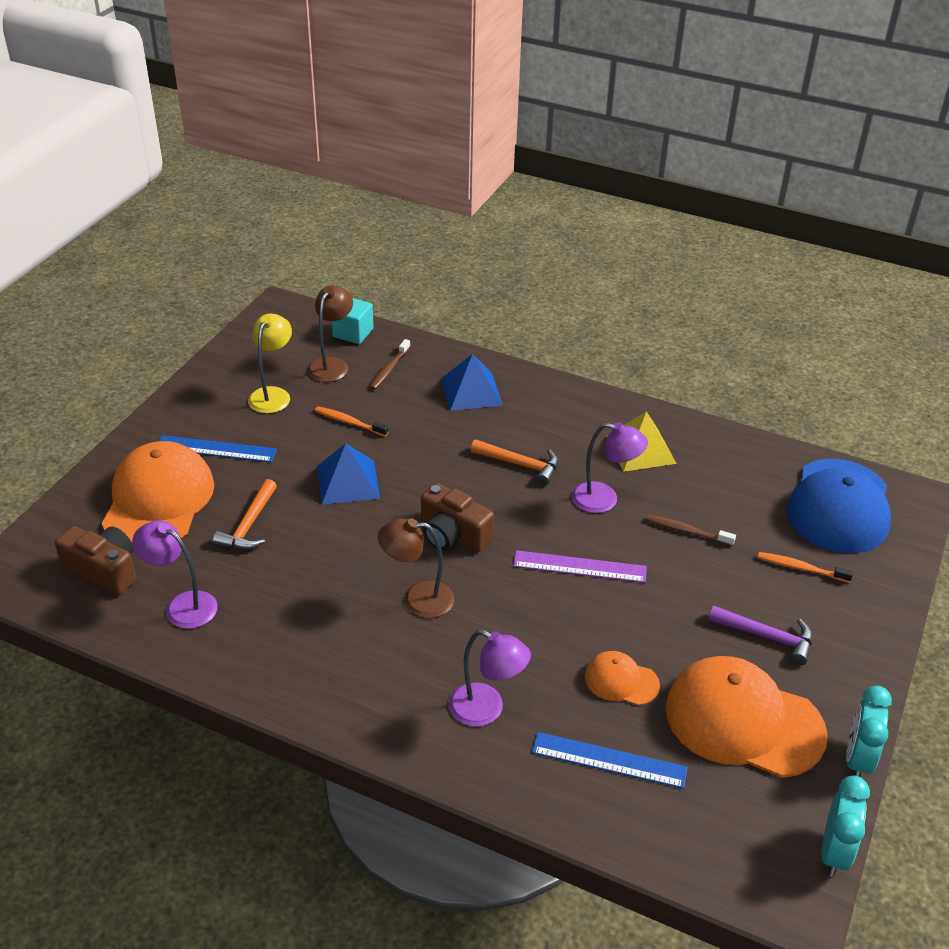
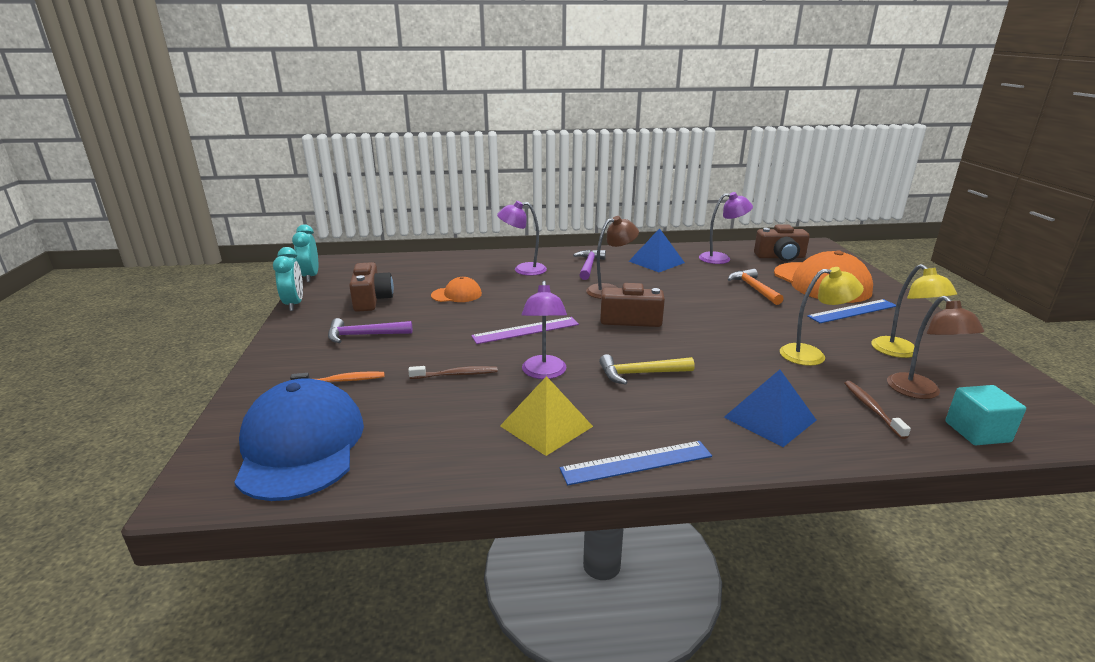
camera: 150 degrees right, 15 degrees down
(348, 481) = (741, 323): blue pyramid -> blue pyramid (656, 262)
(349, 422) = (811, 355): orange toothbrush -> yellow lamp
(383, 674) = (589, 266): none -> purple hammer
(520, 465) = (640, 373): orange hammer -> yellow hammer
(604, 500) = (544, 373): purple lamp -> purple lamp turned 75 degrees counterclockwise
(609, 760) = (445, 272): blue ruler -> blue ruler (636, 462)
(743, 721) = (372, 300): orange cap -> brown camera

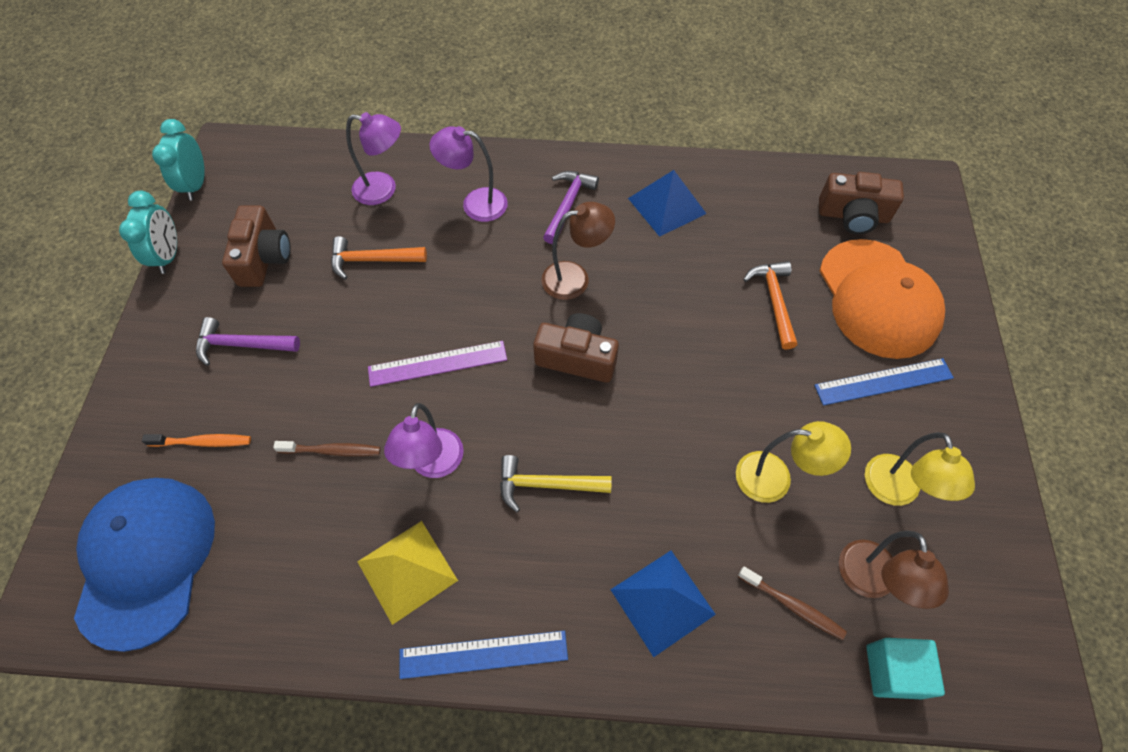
camera: 10 degrees right, 35 degrees up
(456, 294) = (372, 260): orange cap -> orange hammer
(721, 258) = (764, 208): purple lamp -> purple lamp (384, 189)
(872, 409) = (792, 605): brown toothbrush -> brown toothbrush turned 120 degrees clockwise

